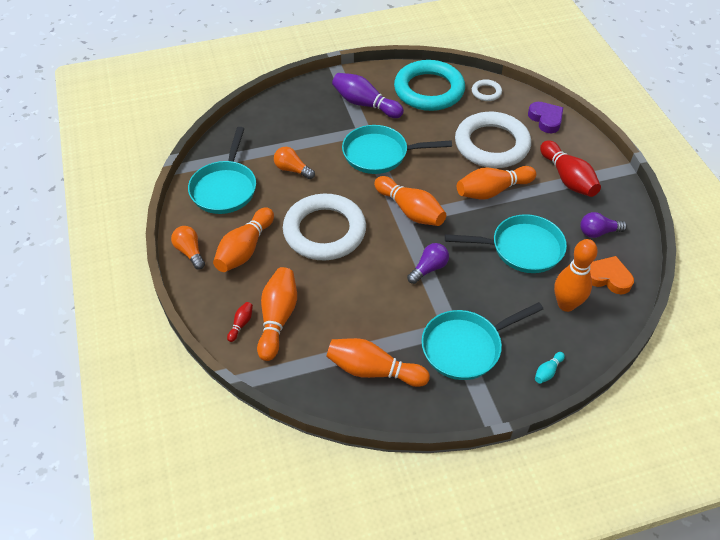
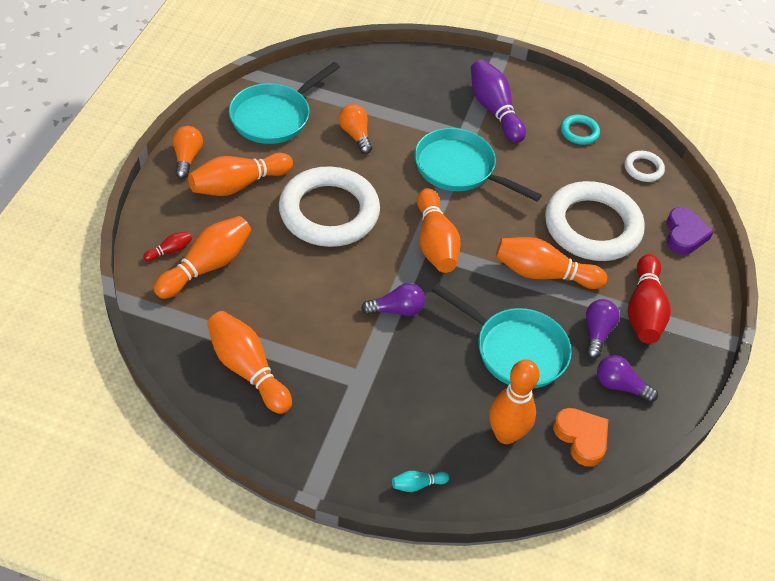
camera: 30 degrees right, 0 degrees up
(429, 90) = (579, 132): turquoise ring -> turquoise ring, size x0.43
(465, 347) = (358, 406): turquoise pan -> none
(555, 208) = (597, 333): none -> purple light bulb

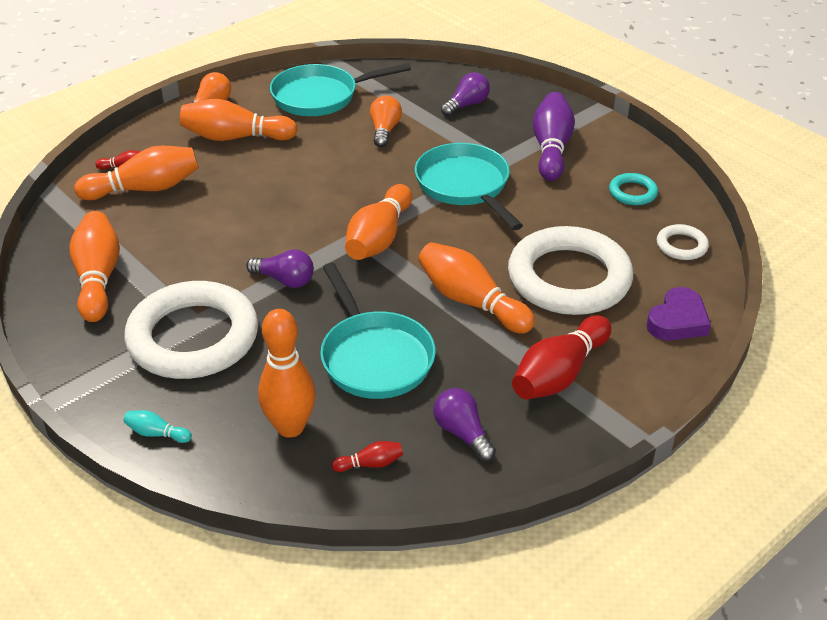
camera: 35 degrees right, 10 degrees down
(329, 212) = (298, 182): white ring -> white ring (193, 337)
(581, 438) = (370, 464): orange heart -> red bowling pin
(597, 333) = (482, 374): purple light bulb -> purple light bulb (466, 105)

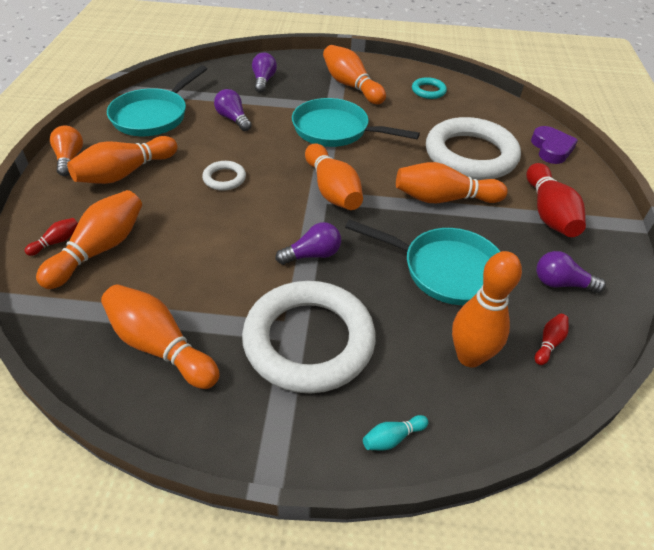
camera: 45 degrees left, 5 degrees up
(384, 130) = (233, 119): orange light bulb -> purple light bulb
(551, 149) = (351, 86): purple bowling pin -> orange bowling pin
(681, 246) = (492, 108): white ring -> white ring (224, 178)

